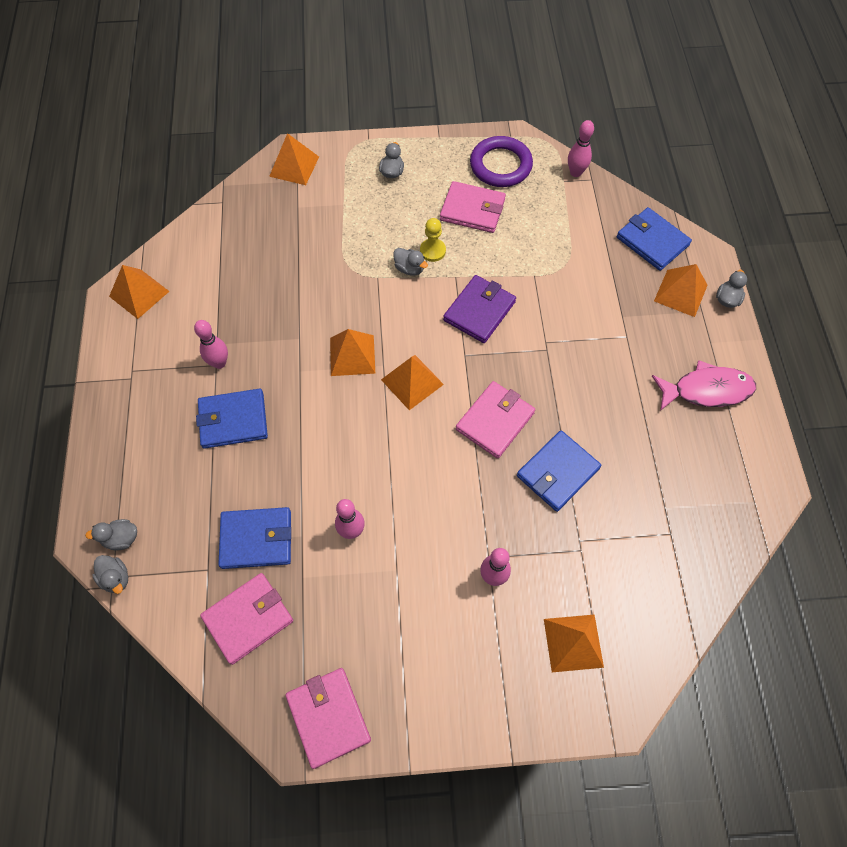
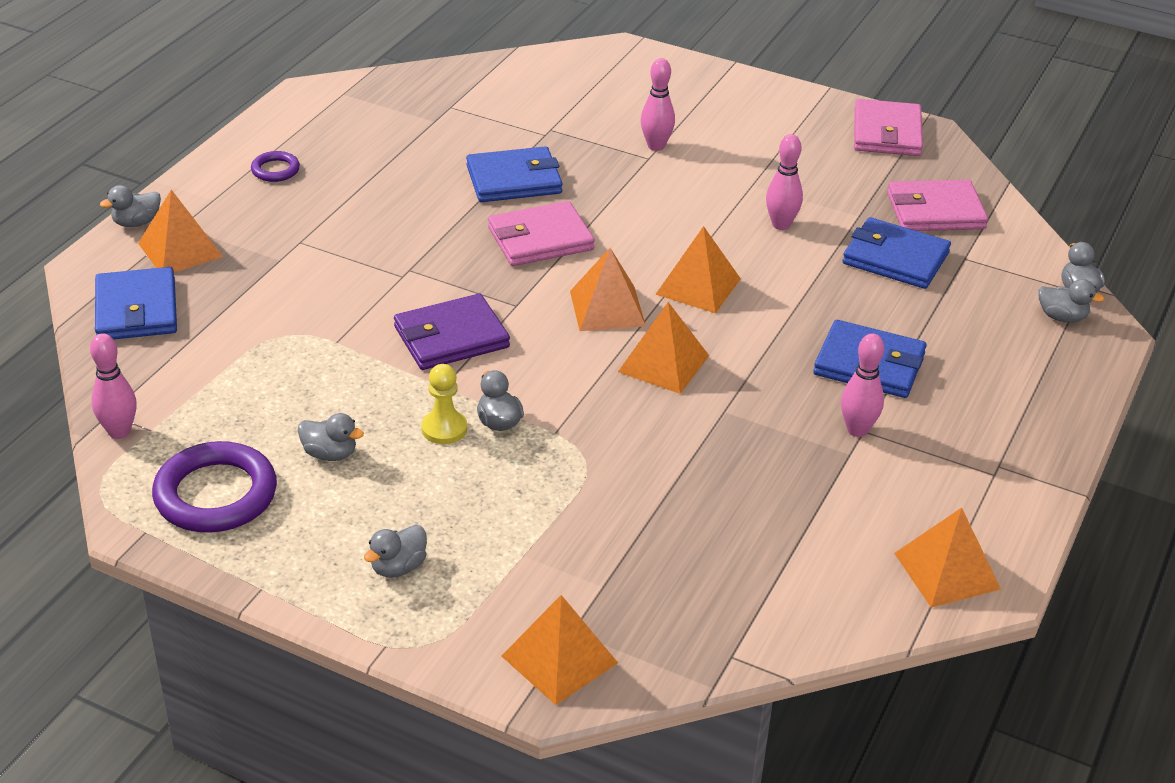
camera: 150 degrees left, 25 degrees down
(472, 210) = (330, 454): pink wallet -> grey duck
(573, 642) = (619, 89): orange pyramid -> orange pyramid (698, 286)
(706, 390) = (275, 170): pink fish -> purple ring

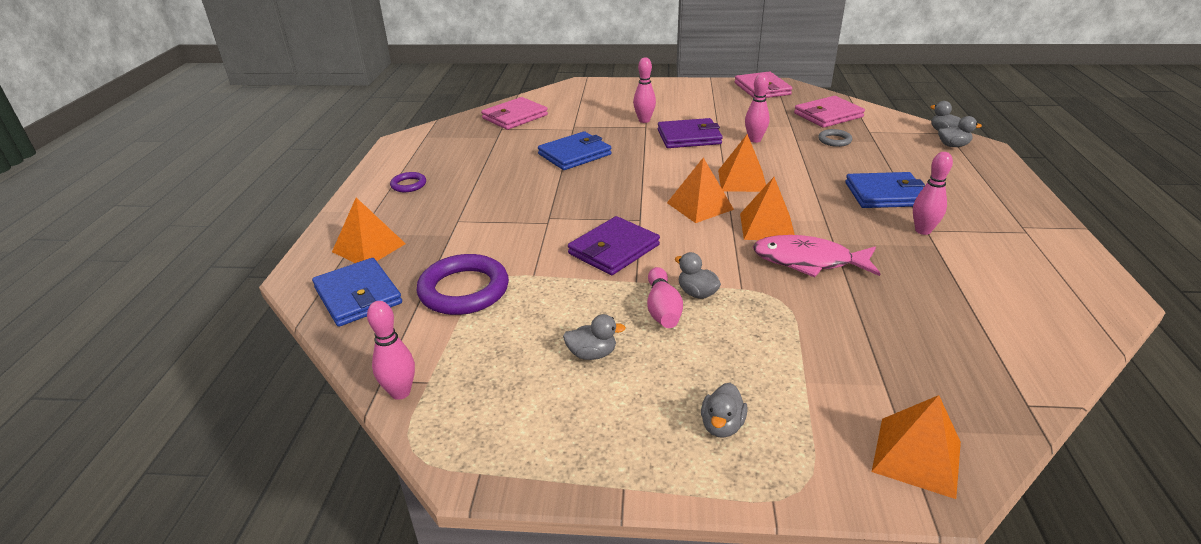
camera: 20 degrees left, 5 degrees down
(136, 223) = (322, 239): grey duck -> none
(216, 494) = (522, 417): purple ring -> purple ring (464, 290)
(444, 429) = (662, 309): yellow pawn -> pink bowling pin
(540, 239) = (620, 180): pink wallet -> pink wallet (515, 117)
(667, 424) = (808, 261): none -> pink fish
(693, 193) = (689, 137): none -> purple wallet
(895, 258) = (834, 140): blue wallet -> grey ring
(947, 571) = (1077, 296): orange pyramid -> none

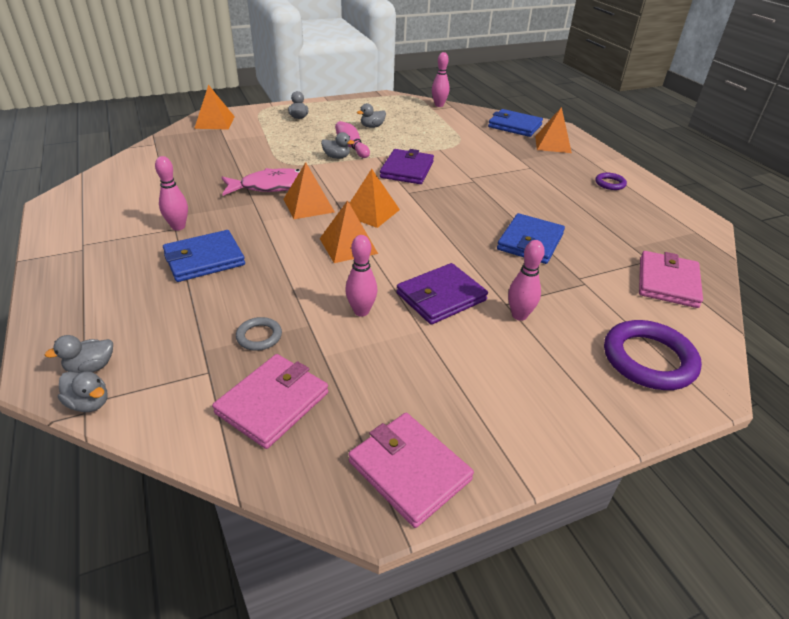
camera: 150 degrees right, 5 degrees up
(464, 290) = (466, 136): purple ring -> purple ring (648, 359)

